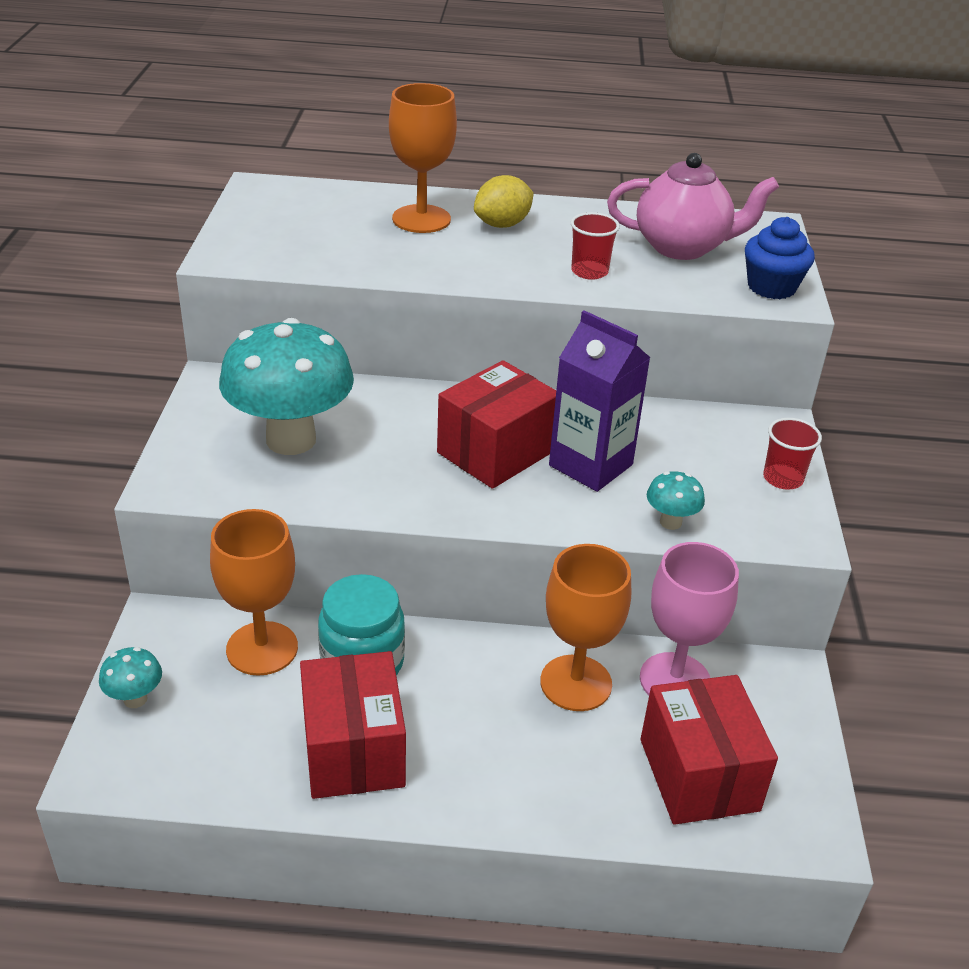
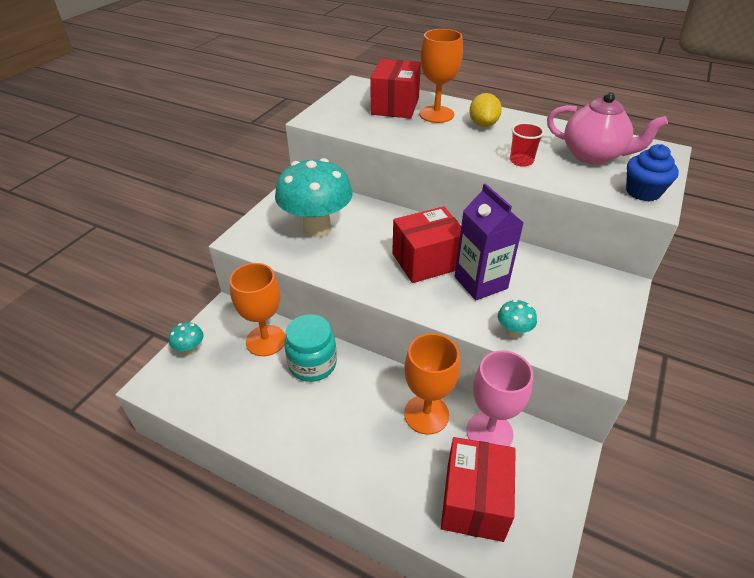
camera: 25 degrees right, 5 degrees up
(353, 750) = (280, 415): red box -> red box (395, 106)
(502, 224) = (483, 124): yellow lemon -> yellow lemon turned 75 degrees counterclockwise
(783, 478) = (606, 322): red cup -> none

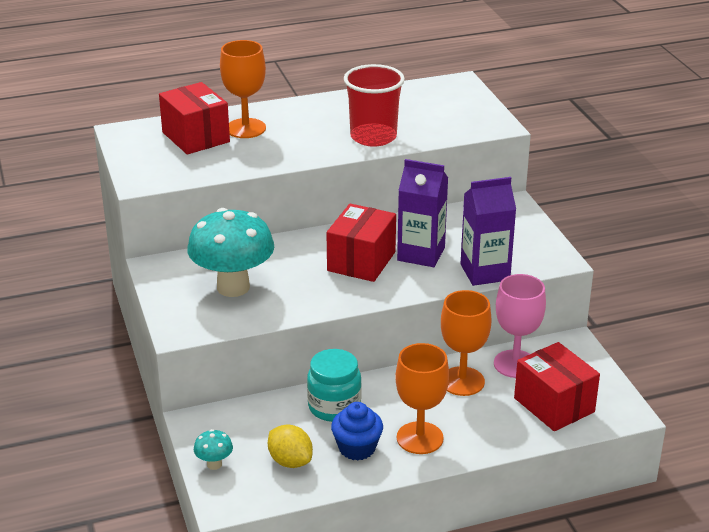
camera: 45 degrees left, 10 degrees down
(266, 340) = (269, 417): orange goblet -> orange goblet (420, 438)
(483, 124) = (299, 120): yellow lemon -> yellow lemon (290, 461)
(513, 332) = (485, 272): turquoise mushroom -> purple carton
(521, 161) = (373, 137): red cup -> red cup, size x1.90
(593, 156) = (417, 109): pink teapot -> none
(643, 192) = (484, 121): blue cupcake -> blue cupcake (357, 448)

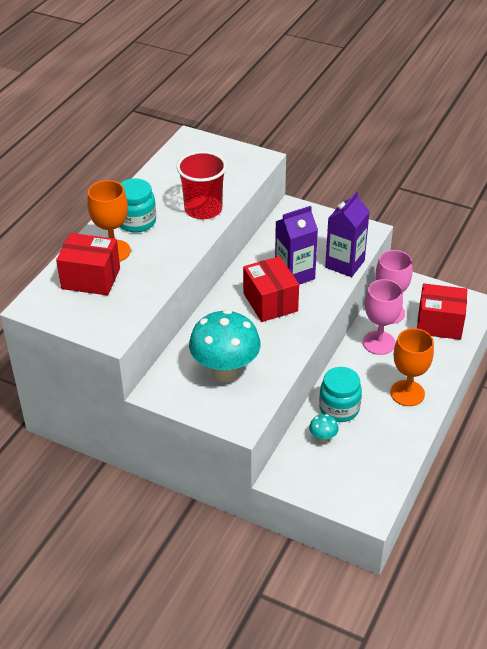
camera: 45 degrees left, 10 degrees up
(214, 464) = (331, 495): turquoise mushroom -> turquoise mushroom (323, 438)
(290, 461) = (366, 460): yellow lemon -> none
(302, 118) = (137, 222): none -> turquoise jar
(357, 448) = (387, 424): blue cupcake -> none
(462, 381) = (379, 343): orange goblet -> pink goblet

